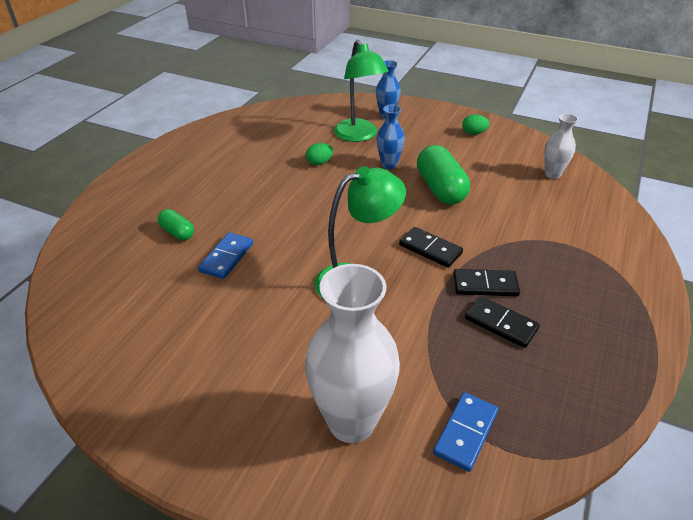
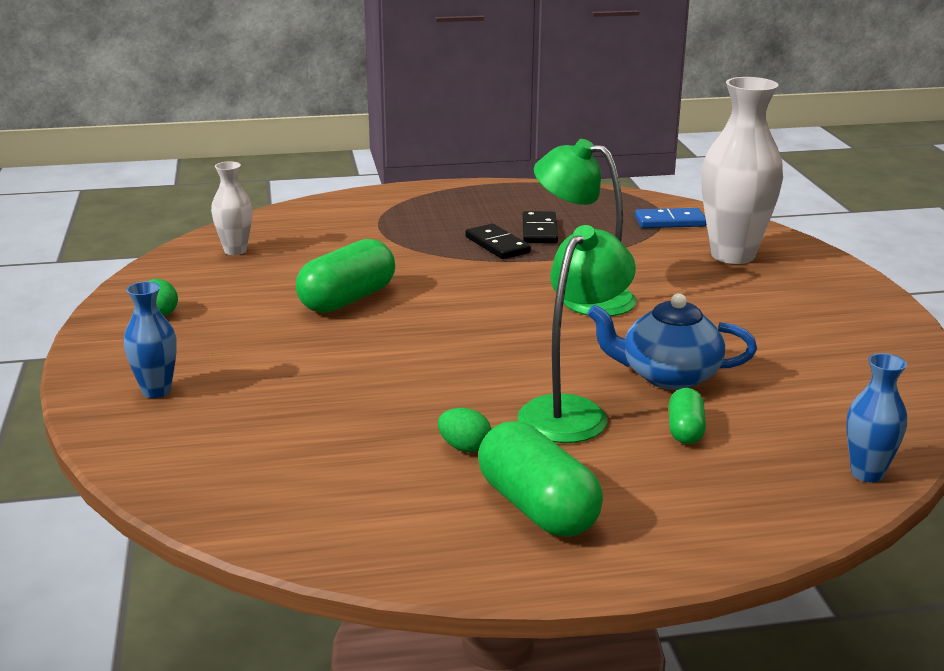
camera: 125 degrees left, 15 degrees down
(188, 166) = (537, 507): none -> green capsule
(227, 257) = (668, 376): blue domino -> blue teapot
(319, 163) = (380, 395): green egg -> green egg (464, 447)
(359, 136) = (256, 392): green lamp -> green lamp (572, 411)
(389, 165) = (324, 345): blue vase -> blue vase (867, 473)
(430, 249) = (478, 278): black domino -> none

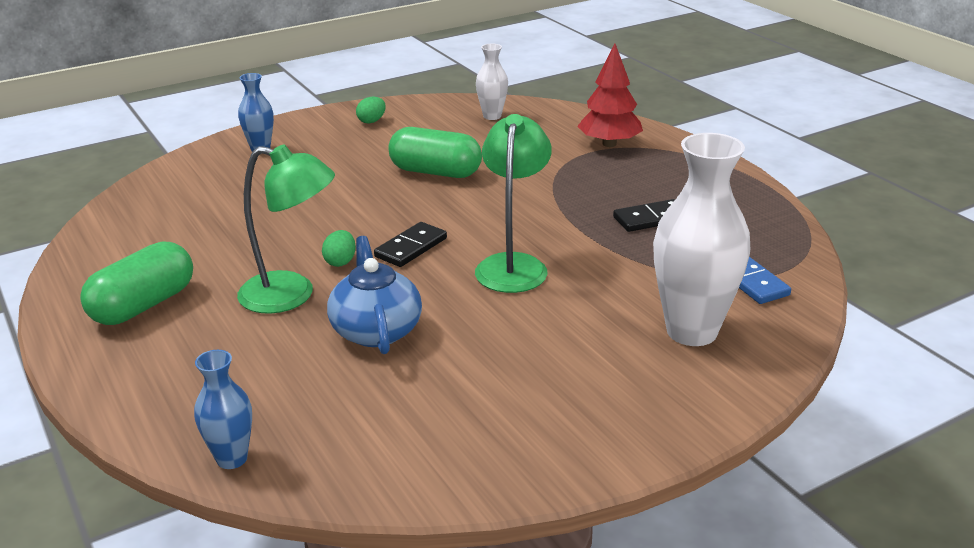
camera: 70 degrees right, 5 degrees up
(370, 216) = (609, 144): none -> red tree
(464, 447) = (220, 263): green egg -> green egg (340, 262)
(497, 245) = (597, 206): black domino -> black domino (411, 248)
(685, 430) = (279, 352): green capsule -> none

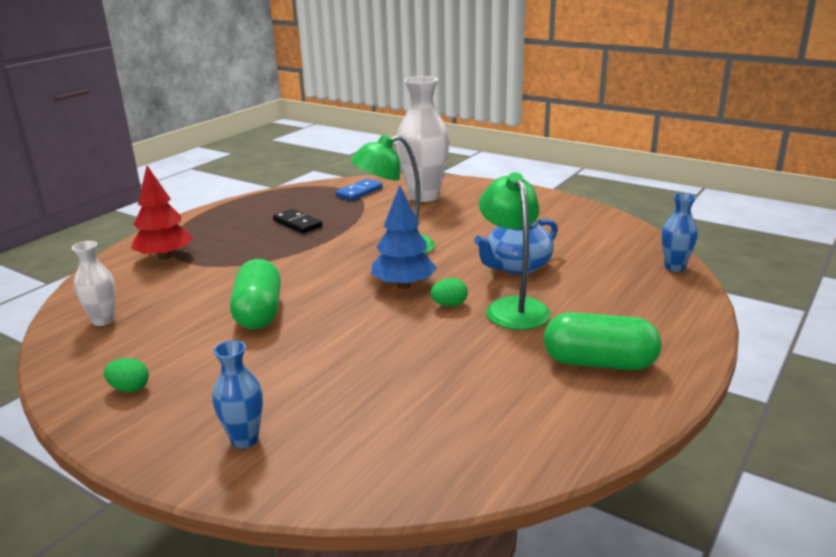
camera: 115 degrees left, 5 degrees down
(411, 248) = (403, 285): black domino -> blue tree

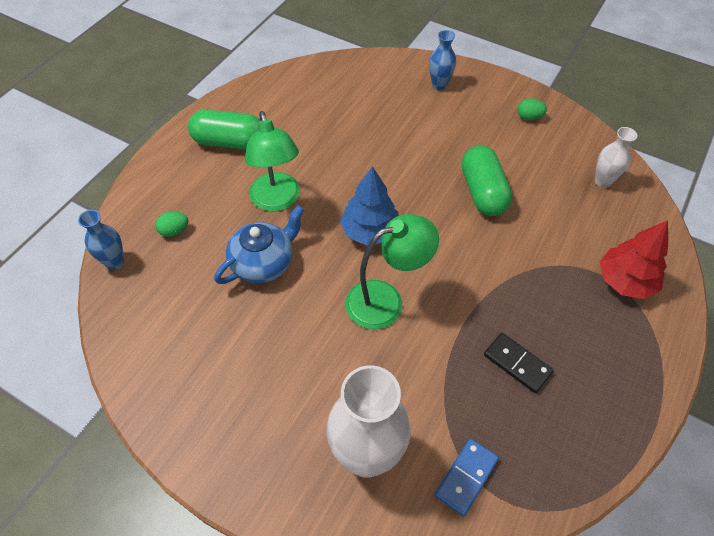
camera: 175 degrees right, 30 degrees up
(449, 305) = (329, 203): green egg -> green egg (174, 231)

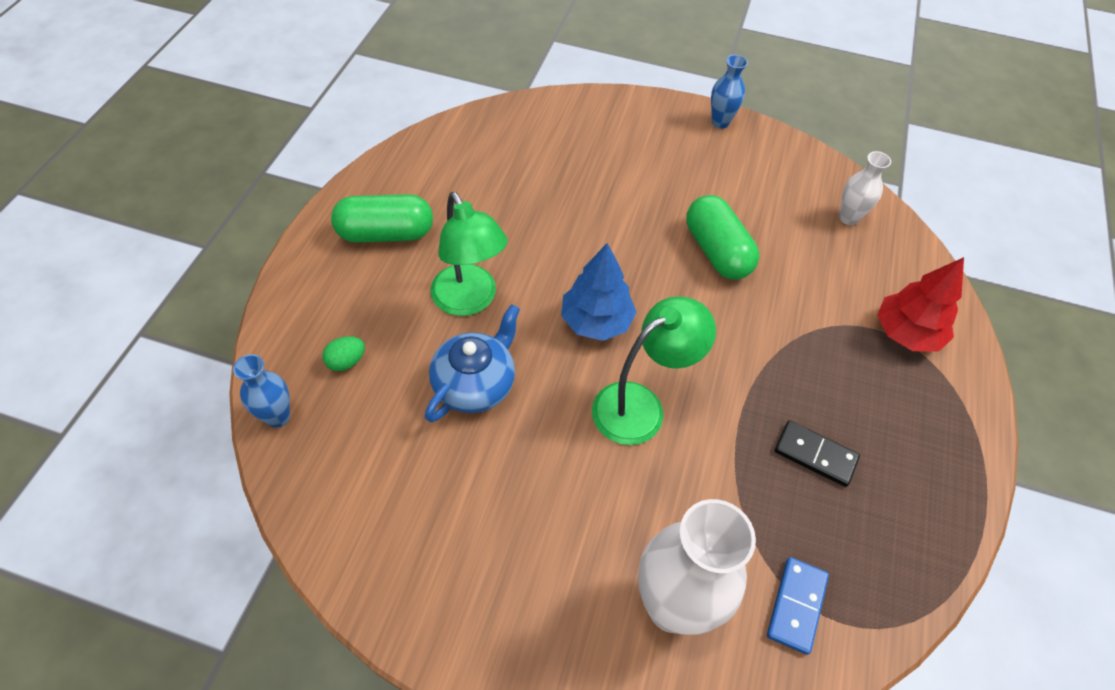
camera: 15 degrees left, 0 degrees up
(439, 85) = (628, 126): blue vase -> blue vase (720, 122)
(529, 117) = (744, 152): green egg -> none

